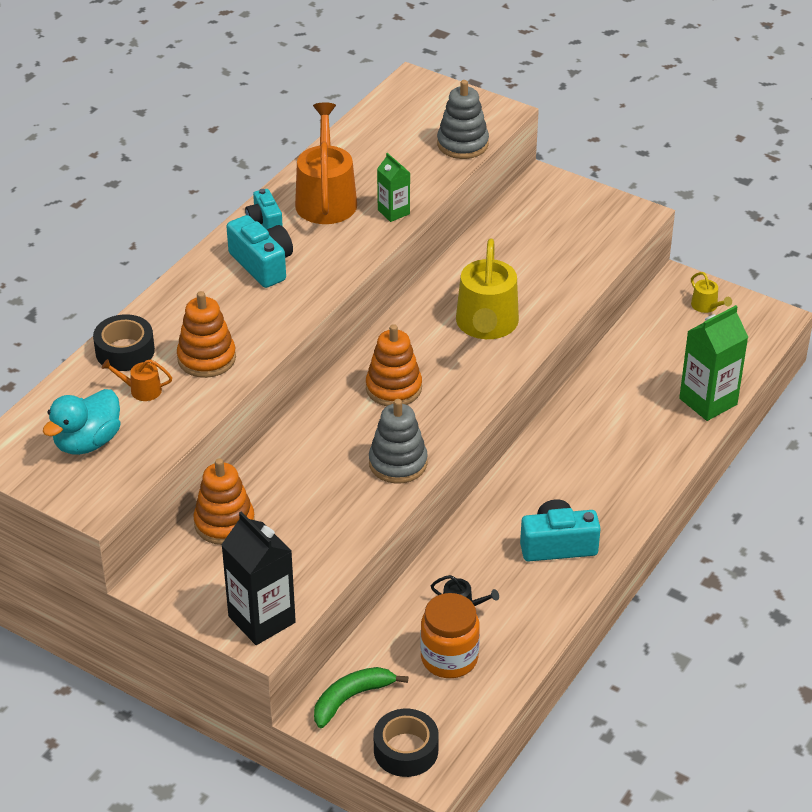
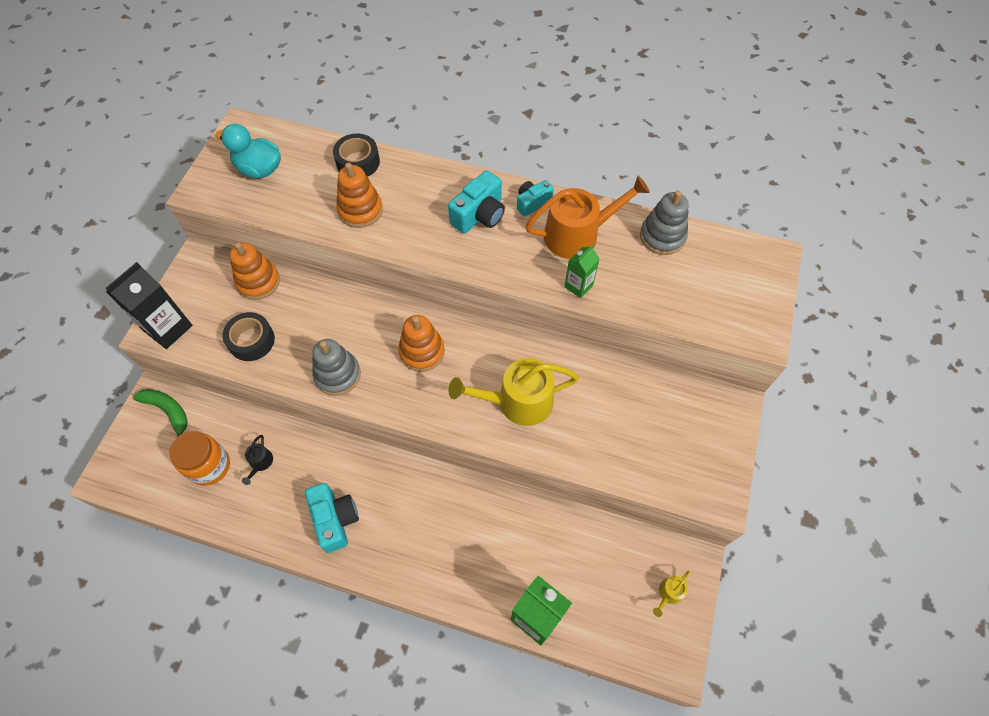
camera: 75 degrees right, 20 degrees up
(141, 390) = (318, 183): orange watering can -> none
(406, 750) = (123, 457): black tape -> black tape (251, 341)
(462, 144) = (698, 316): grey stacking toy -> grey stacking toy (662, 236)

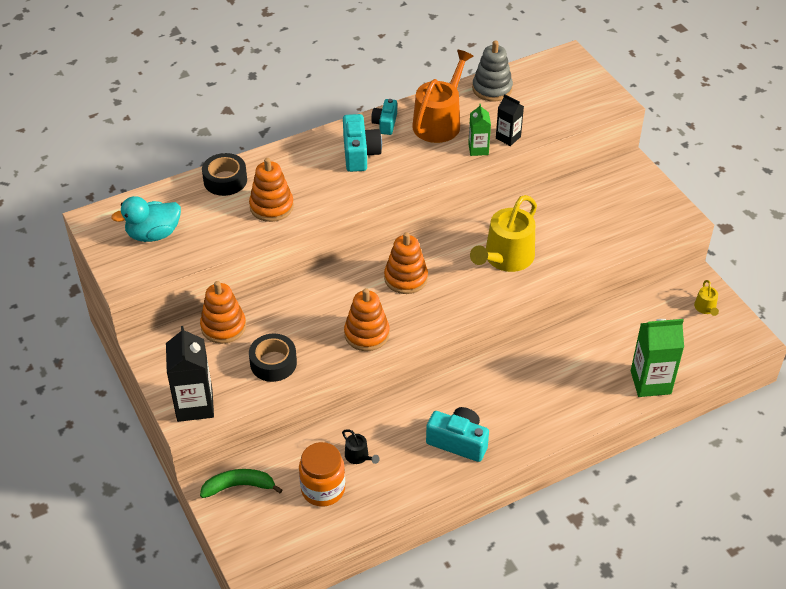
camera: 45 degrees left, 15 degrees down
(337, 375) = (366, 334): grey stacking toy -> orange stacking toy
(618, 295) = (508, 137): none -> black carton

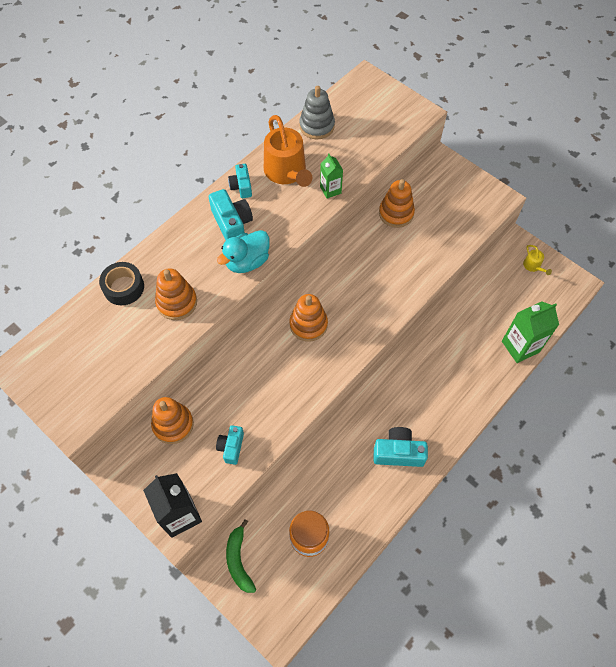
camera: 20 degrees left, 15 degrees up
(153, 234) = (80, 366): turquoise duck -> turquoise duck (247, 262)
(239, 486) = (239, 560): green banana -> green banana turned 75 degrees counterclockwise
(273, 363) = (231, 447): black tape -> turquoise camera
(358, 456) = (325, 495): black watering can -> none
(366, 334) = (298, 391): orange stacking toy -> orange stacking toy (396, 213)
(439, 122) = (287, 172): orange watering can -> orange watering can turned 150 degrees clockwise
(506, 258) = (381, 279): yellow watering can -> none
(508, 137) = (350, 171): black carton -> none

